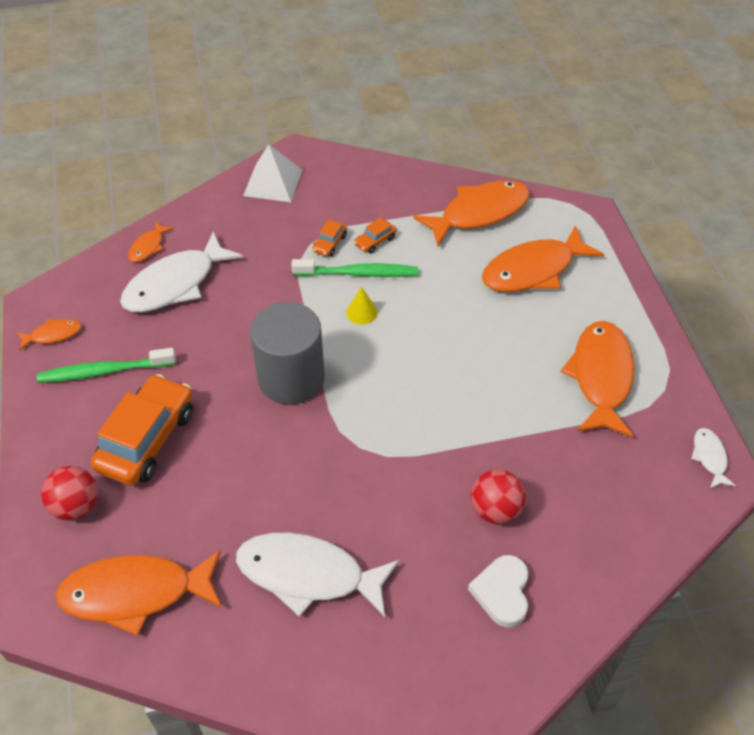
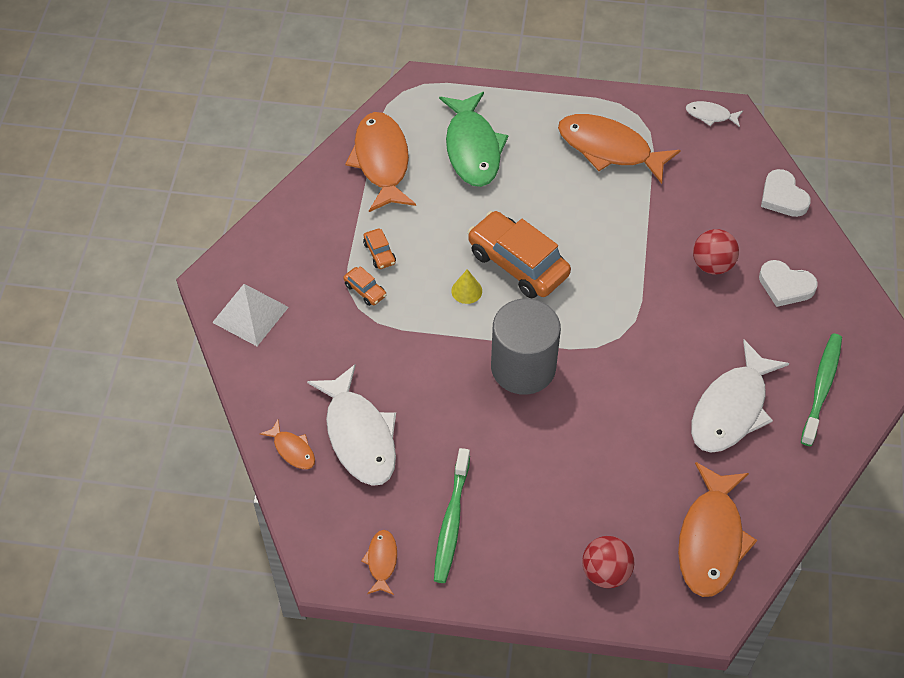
camera: 70 degrees left, 5 degrees up
(147, 439) = (550, 500): orange car -> orange car (518, 263)
(358, 273) = (416, 279): green toothbrush -> green toothbrush (821, 387)
(533, 270) = (472, 148): orange fish -> green fish
(633, 560) = (783, 197): none -> white heart

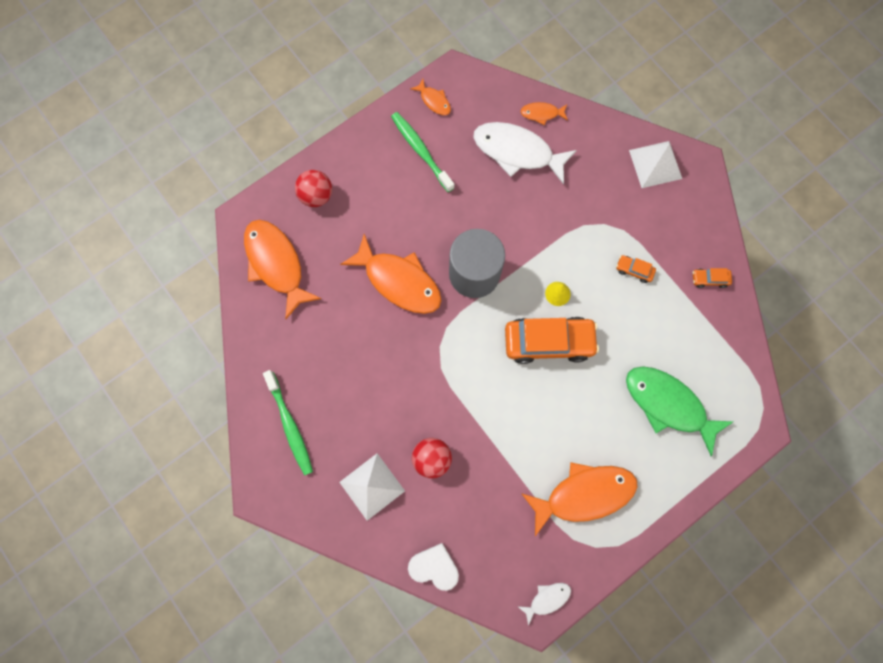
camera: 135 degrees right, 20 degrees up
(365, 290) = (613, 238): orange car -> orange car (709, 279)
(381, 161) = (709, 337): orange fish -> orange fish (399, 281)
(731, 409) = (332, 359): white fish -> none
(785, 286) = (372, 486): white heart -> white pyramid

